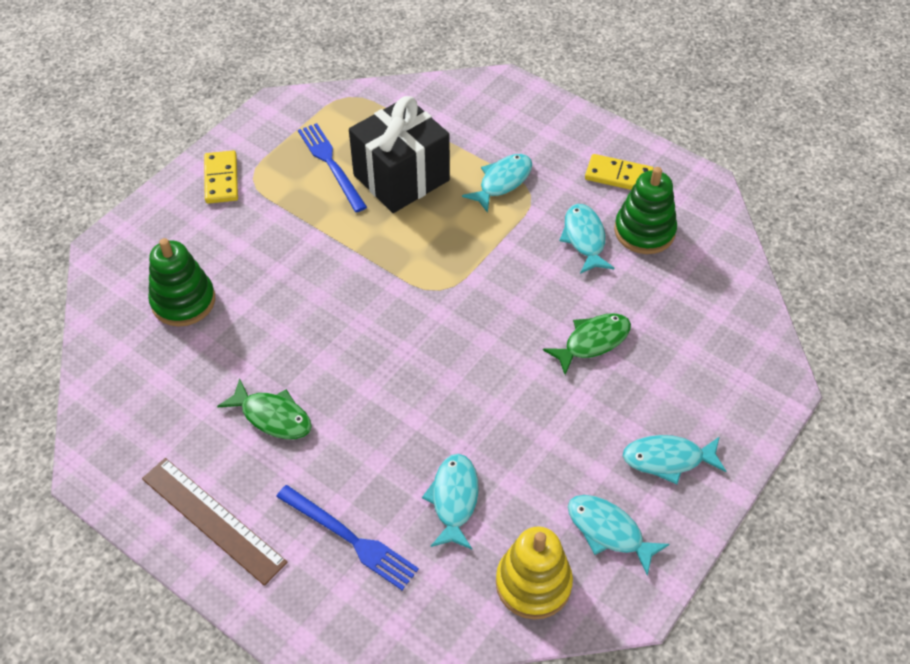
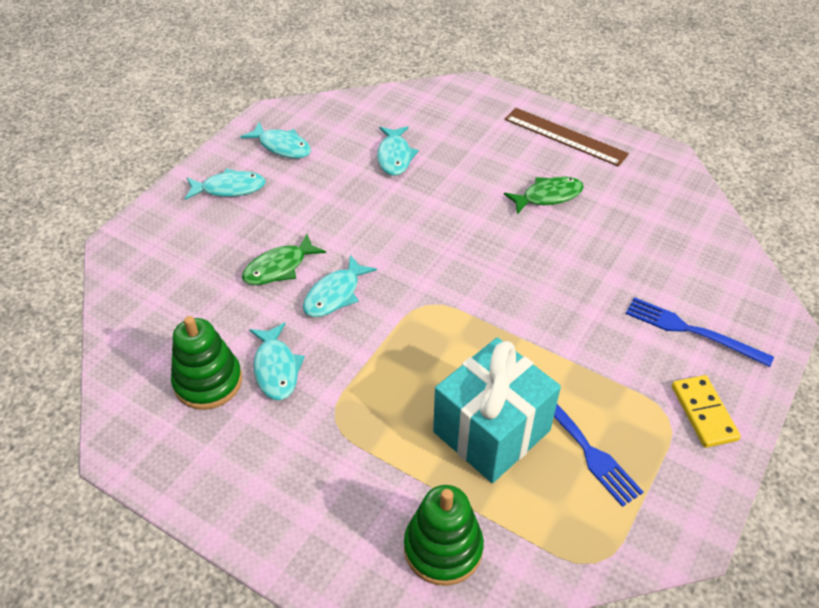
camera: 175 degrees right, 5 degrees down
(183, 301) = (669, 277): green stacking toy -> green stacking toy (443, 548)
(272, 416) = (548, 196): green fish -> green fish turned 135 degrees clockwise
(350, 538) = (465, 133): blue fork -> blue fork (692, 331)
(401, 178) = (491, 431): black gift -> turquoise gift
(502, 182) = (369, 434): turquoise fish -> turquoise fish (335, 294)
(533, 583) = (336, 119): yellow stacking toy -> none
(618, 176) = (225, 454): yellow domino -> none

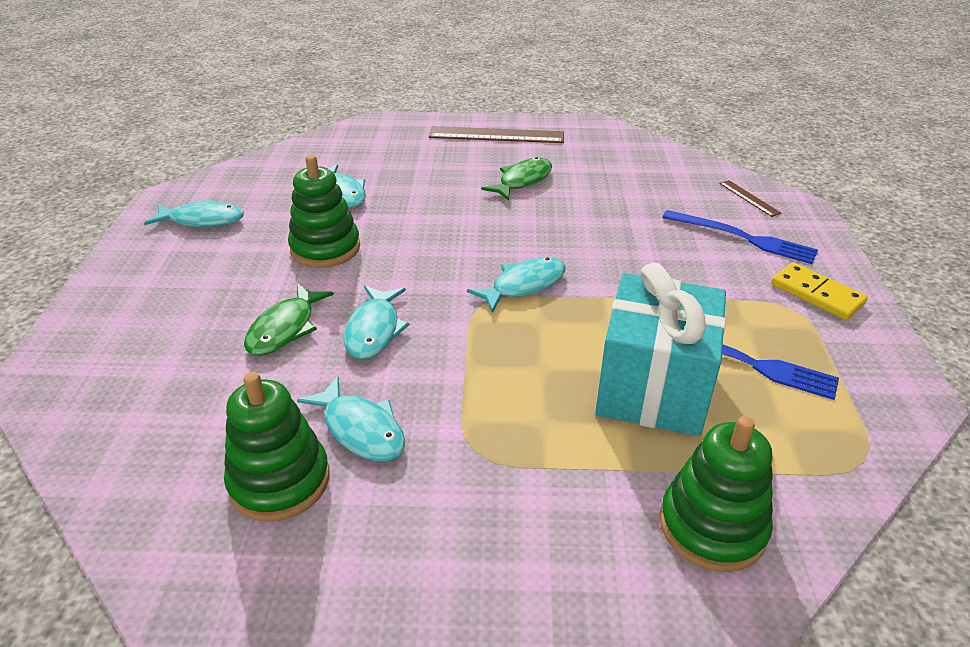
camera: 30 degrees left, 10 degrees down
(229, 188) = (162, 275): turquoise fish -> turquoise fish (524, 285)
(349, 207) = (325, 248): none -> green stacking toy
(692, 331) = (743, 238): blue fork -> blue fork turned 150 degrees counterclockwise
(739, 292) = (749, 198): none -> brown ruler

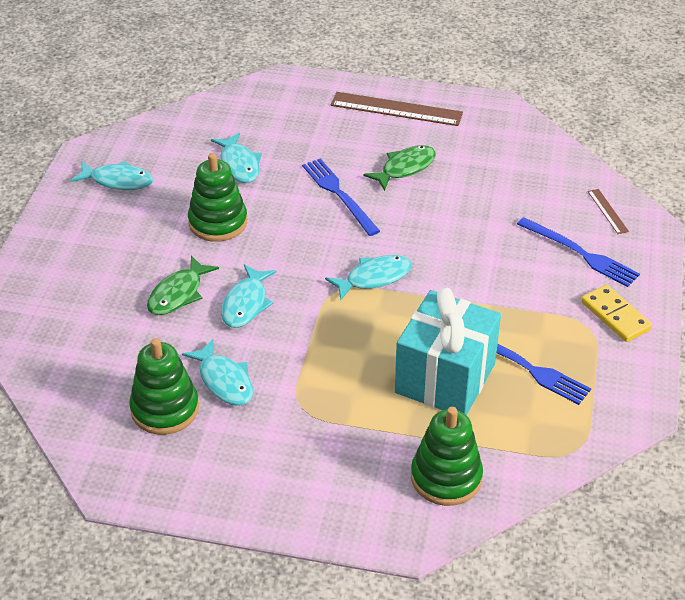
camera: 10 degrees right, 5 degrees up
(458, 210) = (339, 194): none -> blue fork

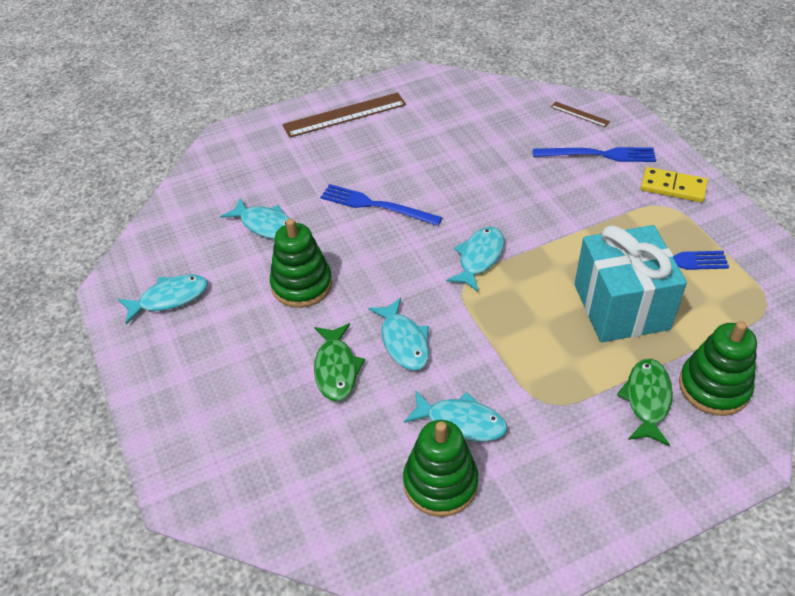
camera: 35 degrees left, 5 degrees up
(405, 168) = (403, 157): green fish -> green fish (647, 400)

